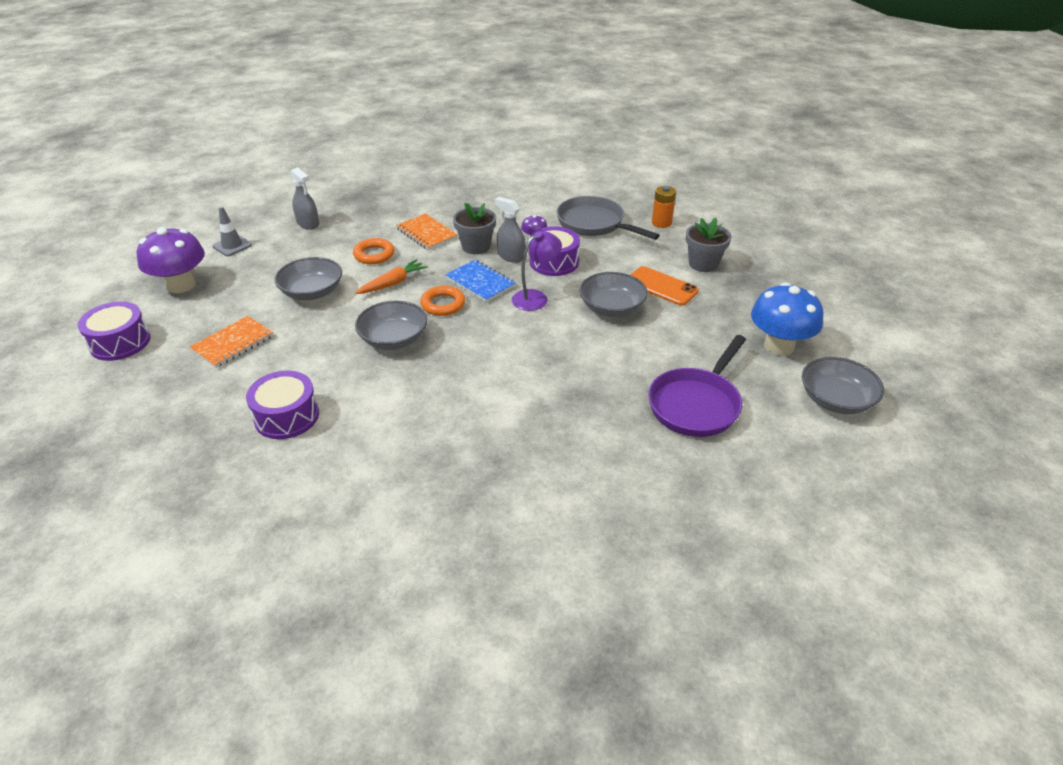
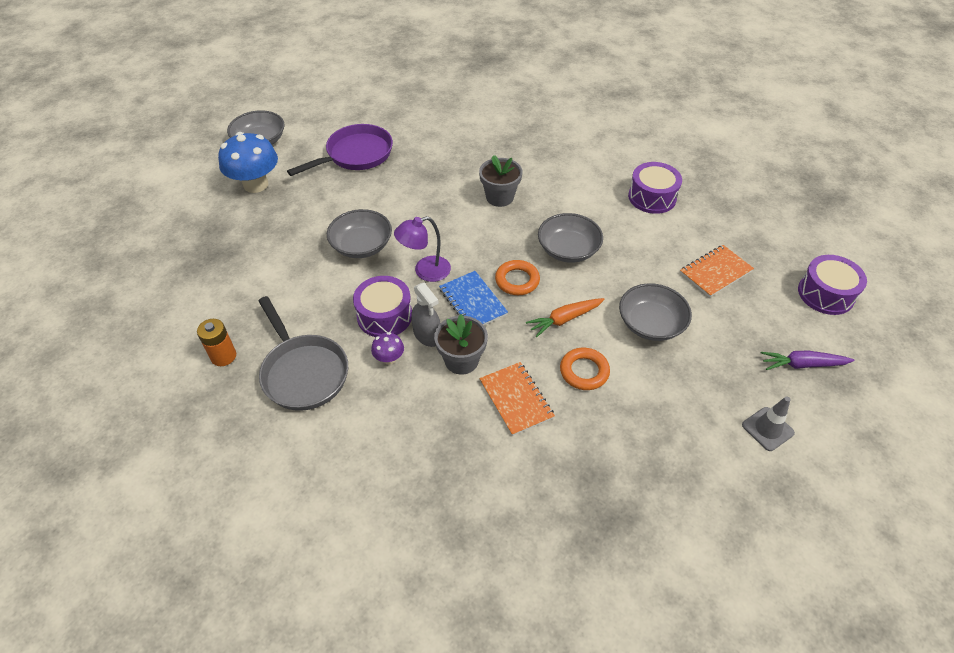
camera: 165 degrees left, 10 degrees up
(181, 285) = (802, 364): purple mushroom -> purple carrot
(308, 223) = (675, 459): grey spray bottle -> none
(661, 286) = (299, 261): orange phone -> none
(703, 264) = (235, 281): grey flower pot -> grey flower pot (499, 197)

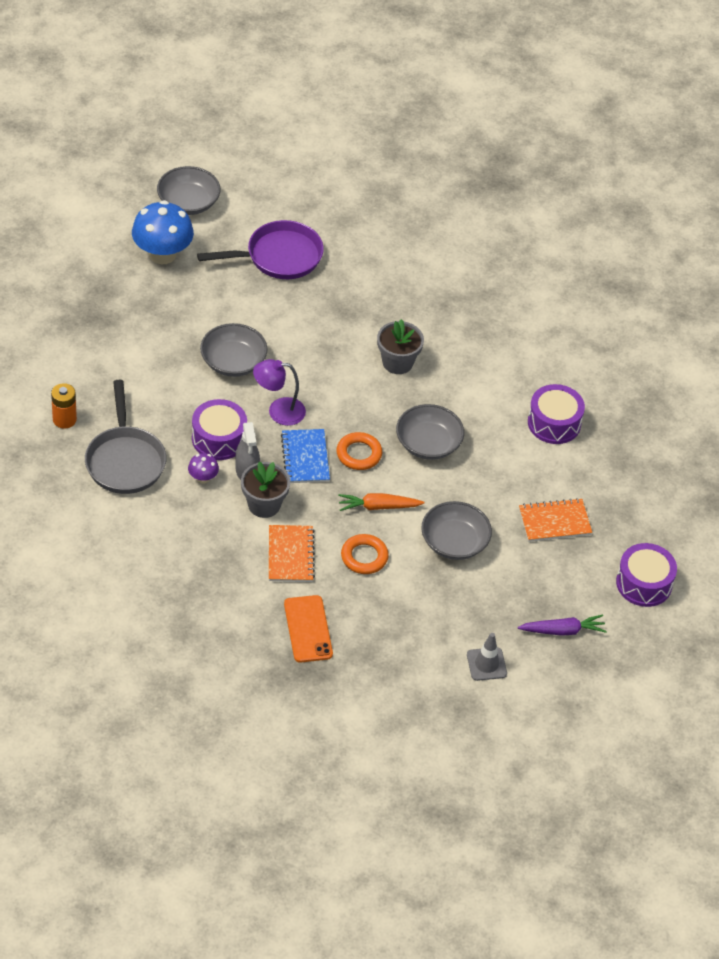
camera: 20 degrees right, 0 degrees up
(581, 471) = (308, 629): none -> orange phone
(802, 364) = (563, 630): purple carrot -> purple carrot turned 150 degrees clockwise

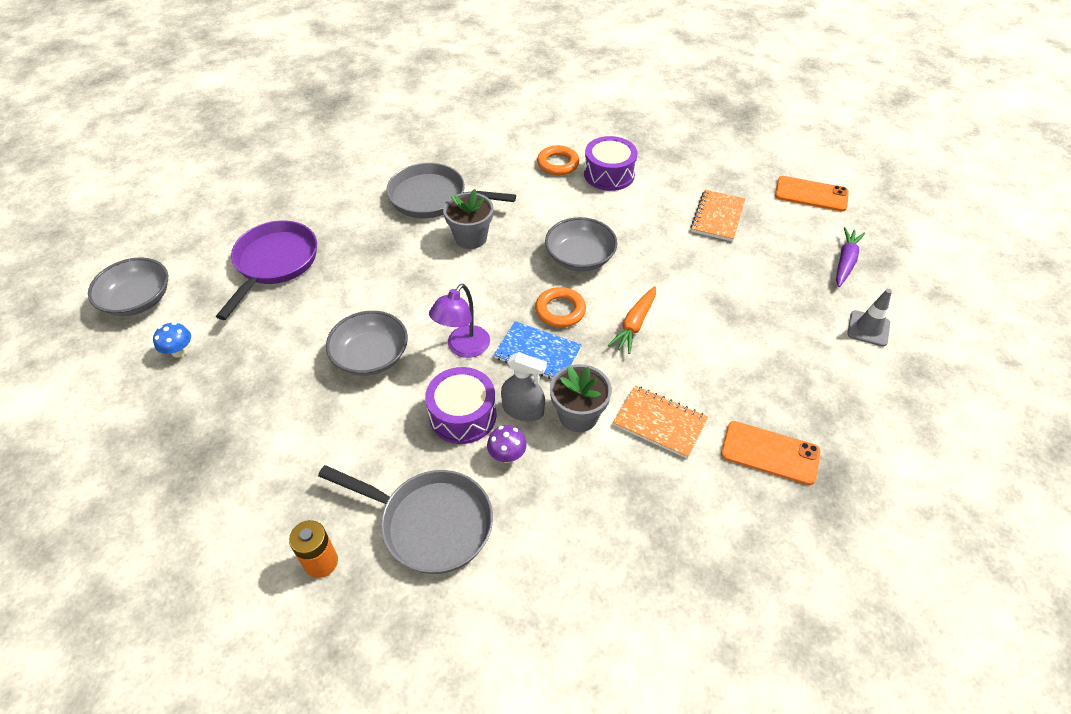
camera: 55 degrees left, 0 degrees up
(162, 254) = (179, 351): blue mushroom -> blue mushroom, size x0.46
(364, 557) = (693, 362): orange ring -> orange ring (558, 164)
(426, 315) = (433, 198): none -> grey pan
(454, 542) = (708, 289): grey bowl -> none
(644, 583) = (811, 194): purple drum -> orange phone

